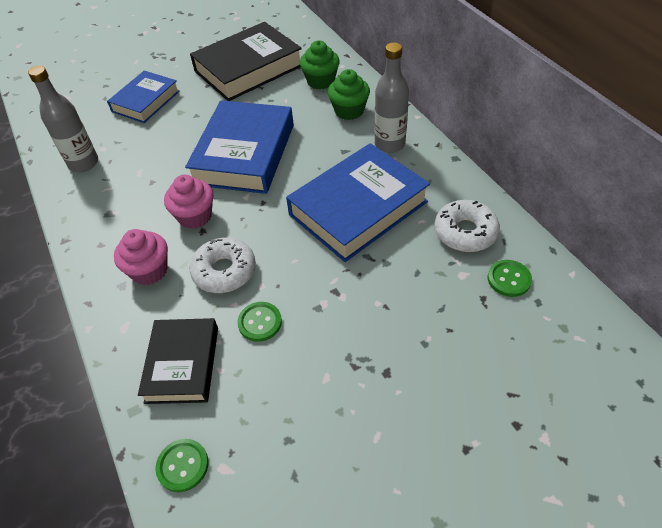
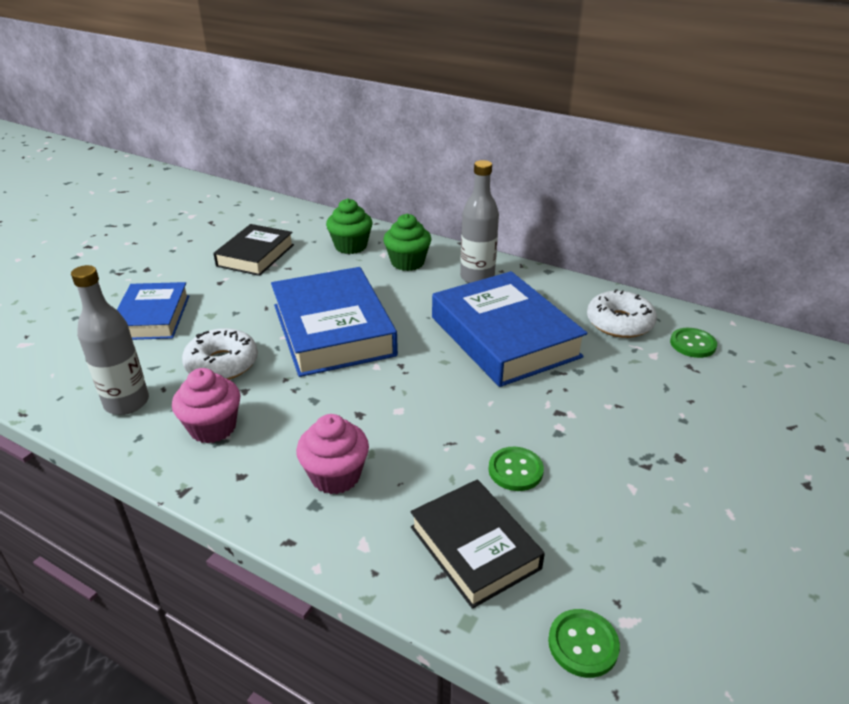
camera: 35 degrees left, 15 degrees down
(195, 216) = (336, 404): pink cupcake -> pink cupcake (213, 427)
(224, 271) = (426, 441): white donut -> white donut (222, 364)
(248, 68) = (255, 255): black book -> black book, size x0.61
(358, 208) = (504, 337): blue book -> blue book turned 45 degrees counterclockwise

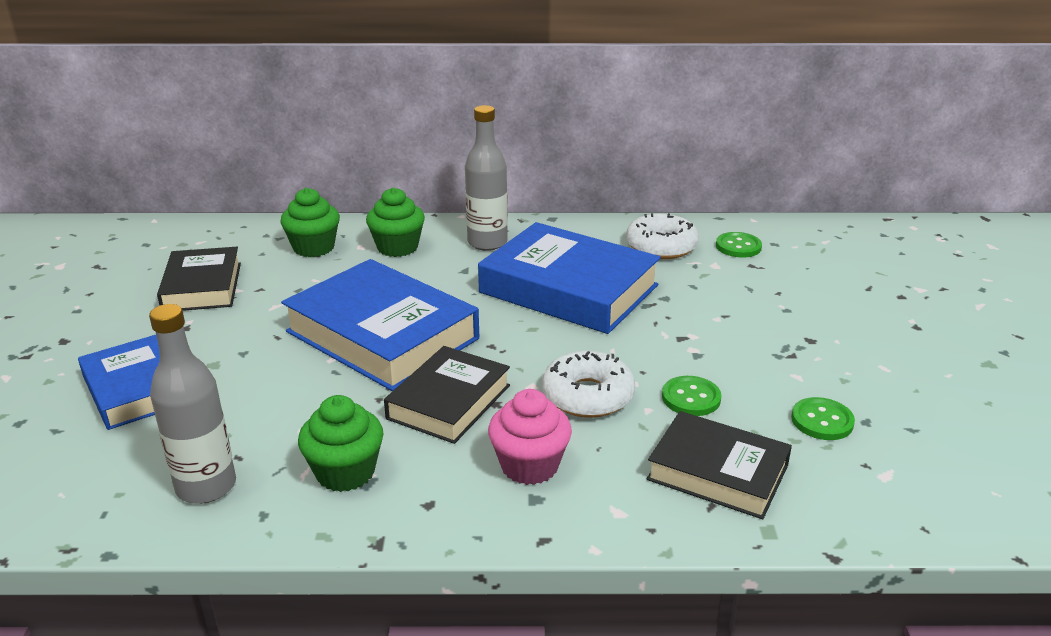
camera: 30 degrees left, 5 degrees down
(213, 427) = (345, 472): pink cupcake -> green cupcake
(222, 364) = (286, 408): white donut -> white donut (587, 396)
(328, 400) = (449, 402): none -> black book
(583, 644) = (870, 506): green button -> green button (822, 421)

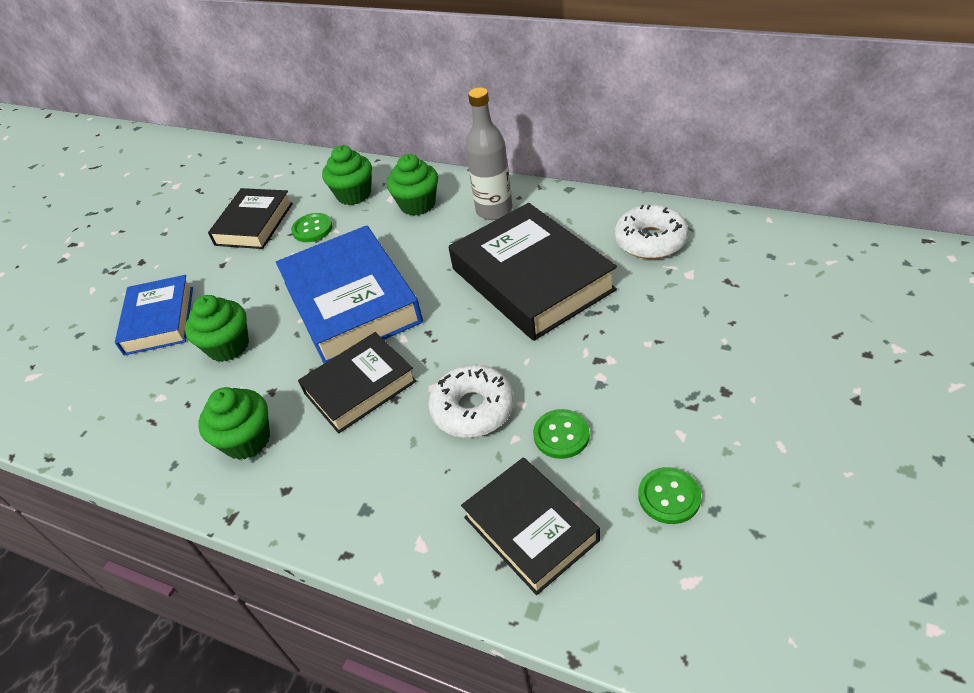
camera: 30 degrees right, 15 degrees up
(206, 486) = (153, 427): grey bottle -> none
(254, 396) = (228, 346): none -> green cupcake
(529, 466) = (381, 473): pink cupcake -> none
(568, 289) = (531, 279): blue book -> black book
(738, 246) = (729, 253): green button -> green button (312, 229)

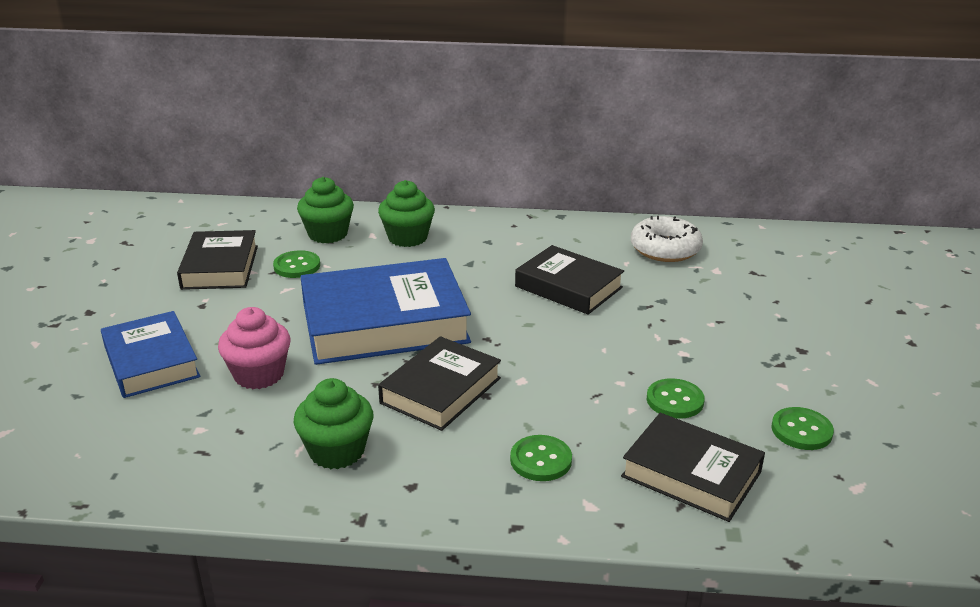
camera: 25 degrees left, 15 degrees down
(228, 346) = (259, 375): green cupcake -> pink cupcake
(351, 302) = (384, 322): blue book -> blue book turned 60 degrees counterclockwise
(404, 483) = (541, 460): none -> green button
(473, 409) = (574, 392): white donut -> none
(494, 210) = (494, 237): grey bottle -> none
(531, 279) = (568, 287): black book -> black book, size x0.61

